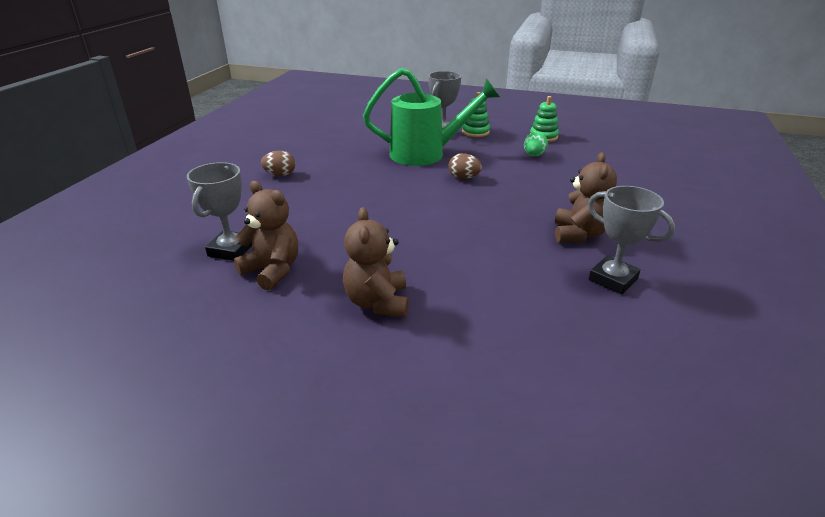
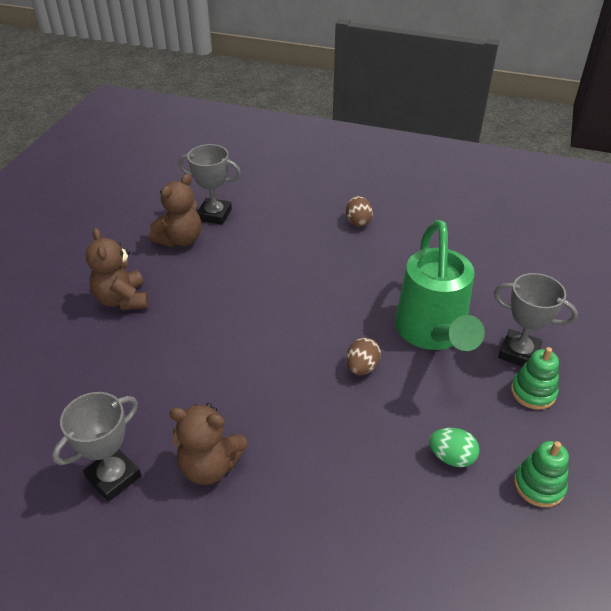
camera: 90 degrees right, 10 degrees up
(377, 302) = (122, 300): brown teddy bear -> brown teddy bear turned 105 degrees counterclockwise

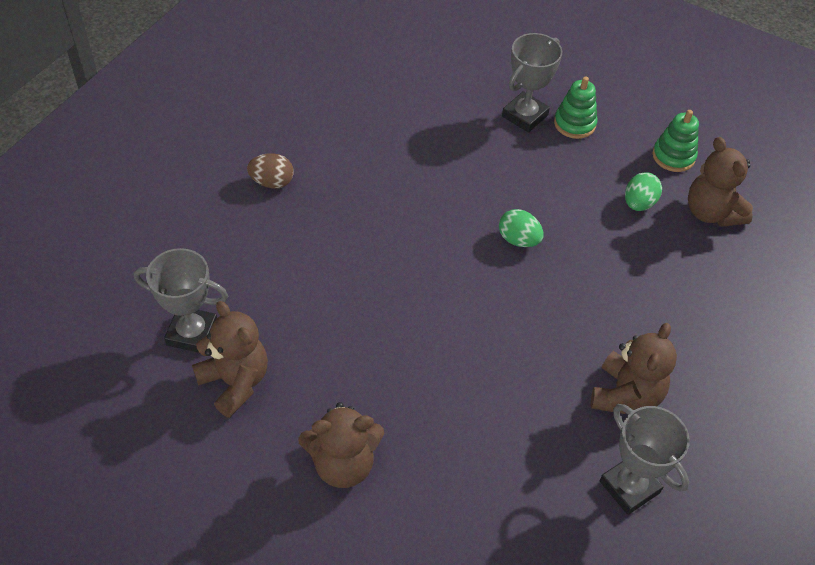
camera: 80 degrees left, 10 degrees up
(214, 215) = (192, 333): grey trophy -> grey trophy turned 75 degrees clockwise
(362, 367) = (518, 240): brown egg -> green egg
(432, 333) = (483, 170): green watering can -> none
(472, 529) = (711, 212): none -> brown teddy bear

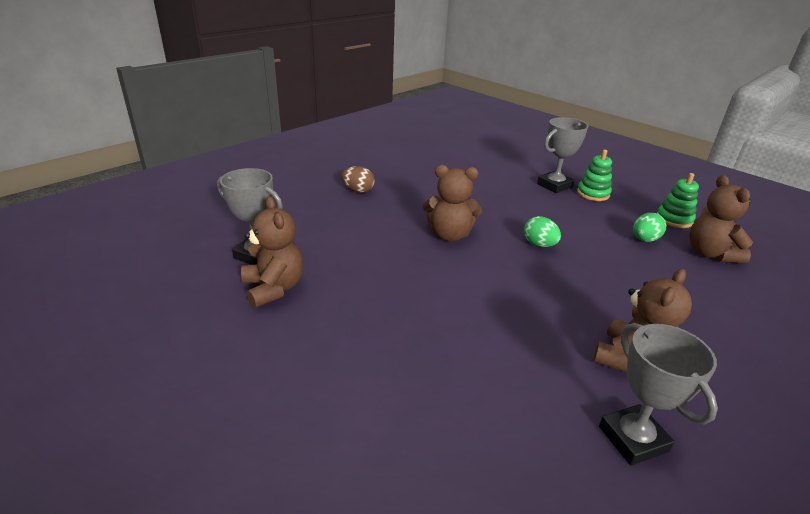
camera: 15 degrees right, 20 degrees down
(343, 464) = (339, 360): brown teddy bear -> brown teddy bear (449, 235)

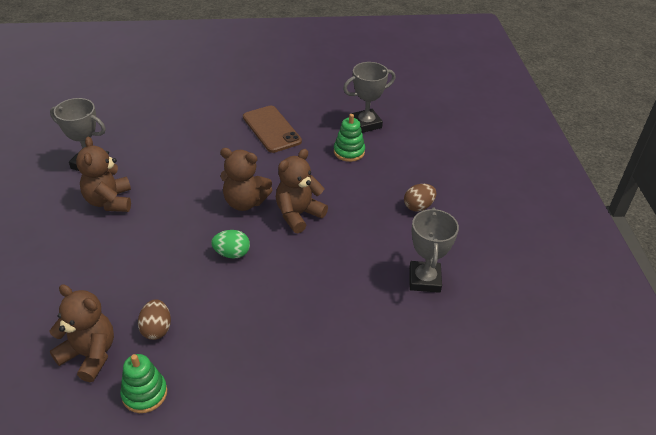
camera: 130 degrees right, 10 degrees up
(274, 288) = (323, 117): brown teddy bear -> brown teddy bear (245, 202)
(345, 315) = (271, 129): none -> brown phone
(554, 185) = (299, 357): grey trophy -> grey trophy (424, 280)
(593, 194) = (252, 375): green stacking toy -> green stacking toy (349, 152)
(644, 239) = (156, 329): green egg -> brown egg

